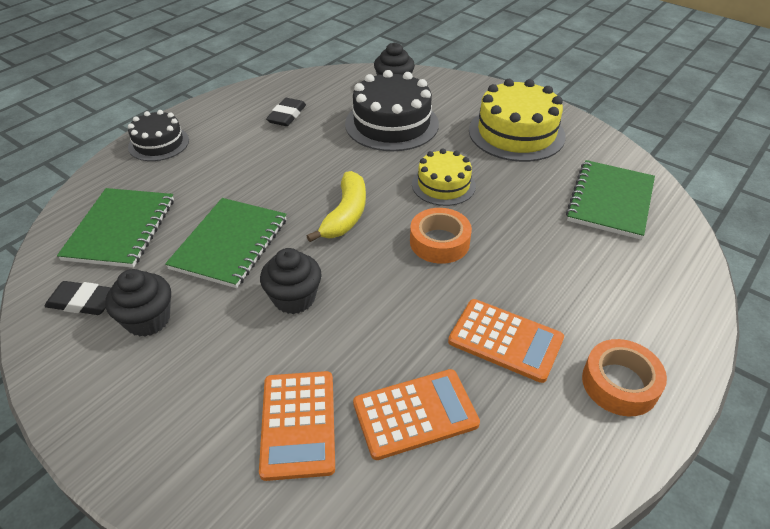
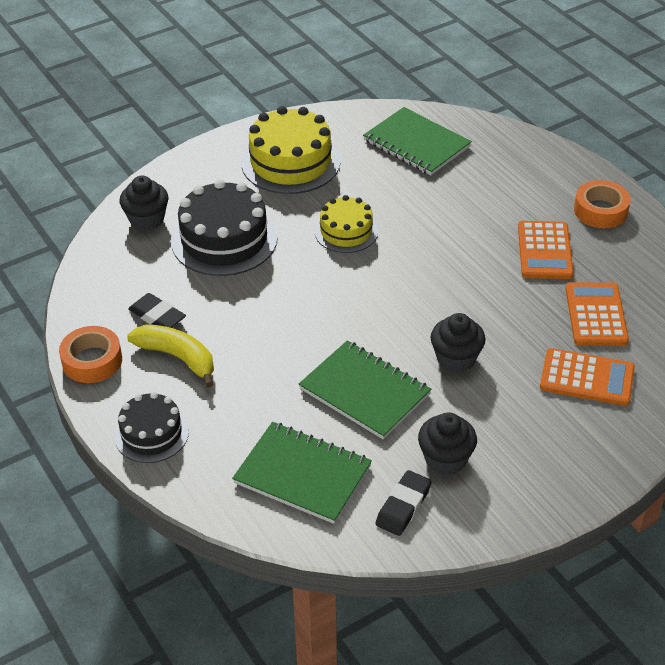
camera: 70 degrees left, 0 degrees up
(345, 215) = (358, 305): yellow banana -> yellow banana (178, 357)
(439, 242) = (423, 255): orange tape -> orange tape (92, 361)
(505, 340) = (545, 251): orange calculator -> orange calculator turned 135 degrees clockwise

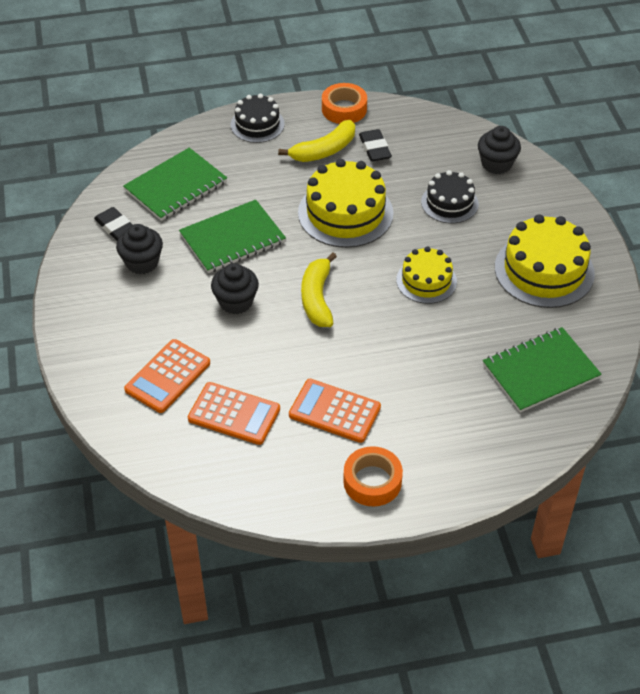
camera: 110 degrees right, 5 degrees up
(157, 316) = (374, 148): black eraser -> black eraser turned 75 degrees counterclockwise
(224, 239) = (449, 203): black cake -> black cake, size x0.61
(277, 312) = (345, 213): none -> yellow cake
(414, 299) = (317, 298): none -> yellow banana

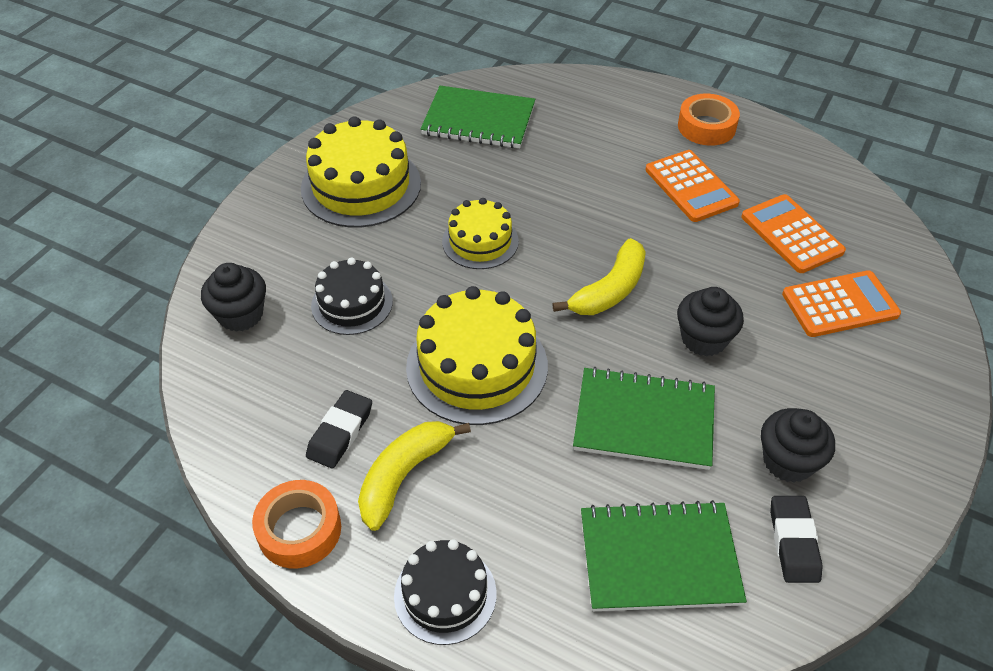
camera: 140 degrees left, 0 degrees up
(324, 150) = (404, 475): yellow banana -> yellow banana turned 60 degrees counterclockwise

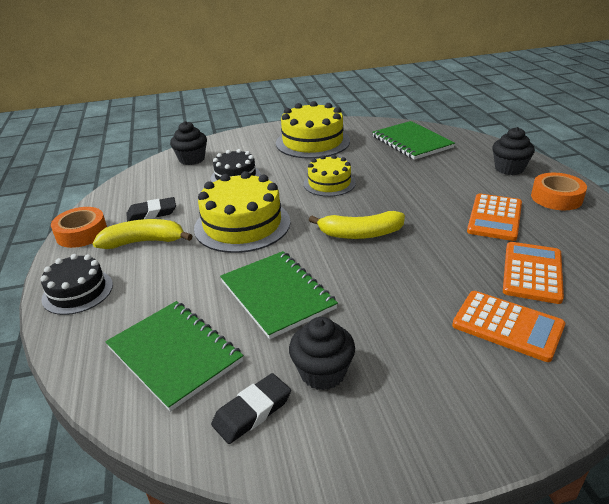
camera: 50 degrees right, 15 degrees down
(704, 339) = (377, 284): black cupcake -> black cupcake (509, 168)

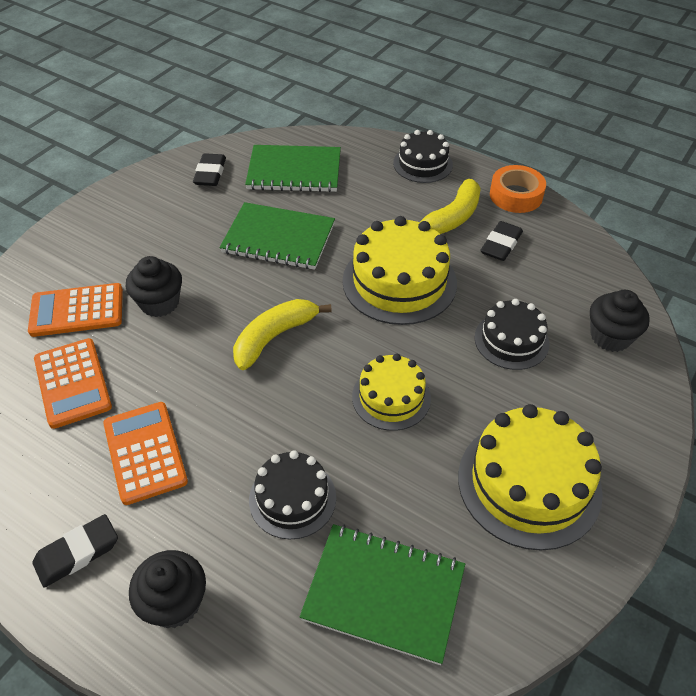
camera: 135 degrees right, 15 degrees up
(322, 372) = (189, 210): black cupcake -> black cupcake (159, 303)
(423, 174) = (292, 498): none -> black cake
(556, 198) = (77, 553): orange tape -> black eraser

